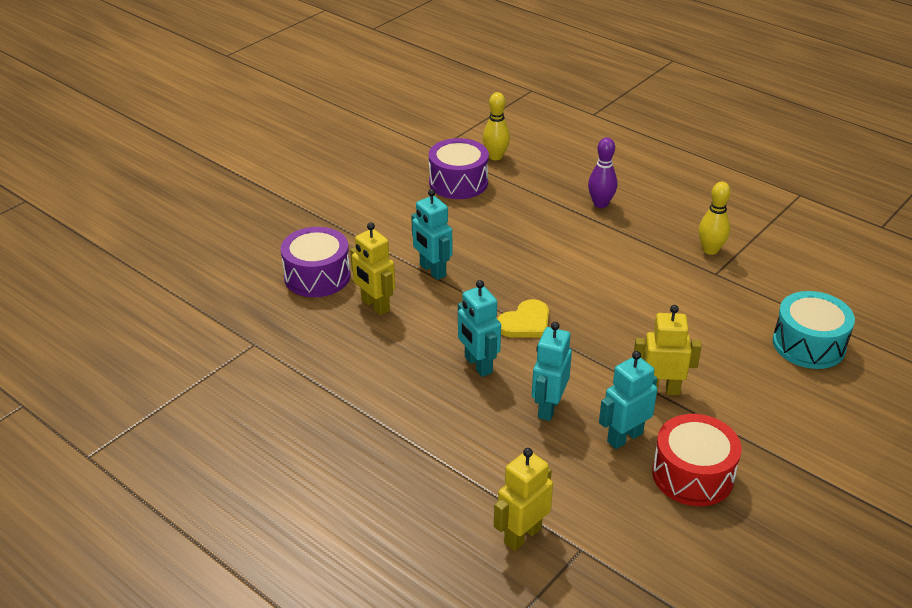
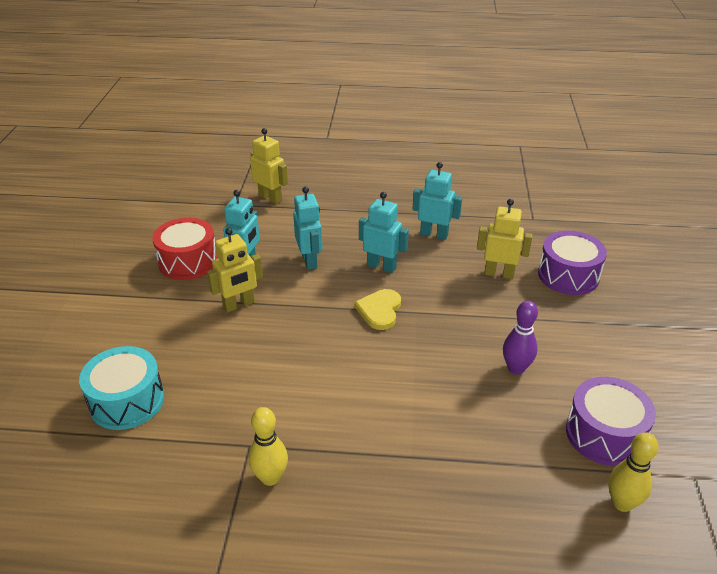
camera: 145 degrees right, 0 degrees up
(432, 270) = (497, 320): turquoise robot -> turquoise robot (434, 234)
(522, 535) = (270, 198): yellow robot -> yellow robot turned 60 degrees counterclockwise
(600, 204) = (435, 487): purple bowling pin -> purple bowling pin (516, 368)

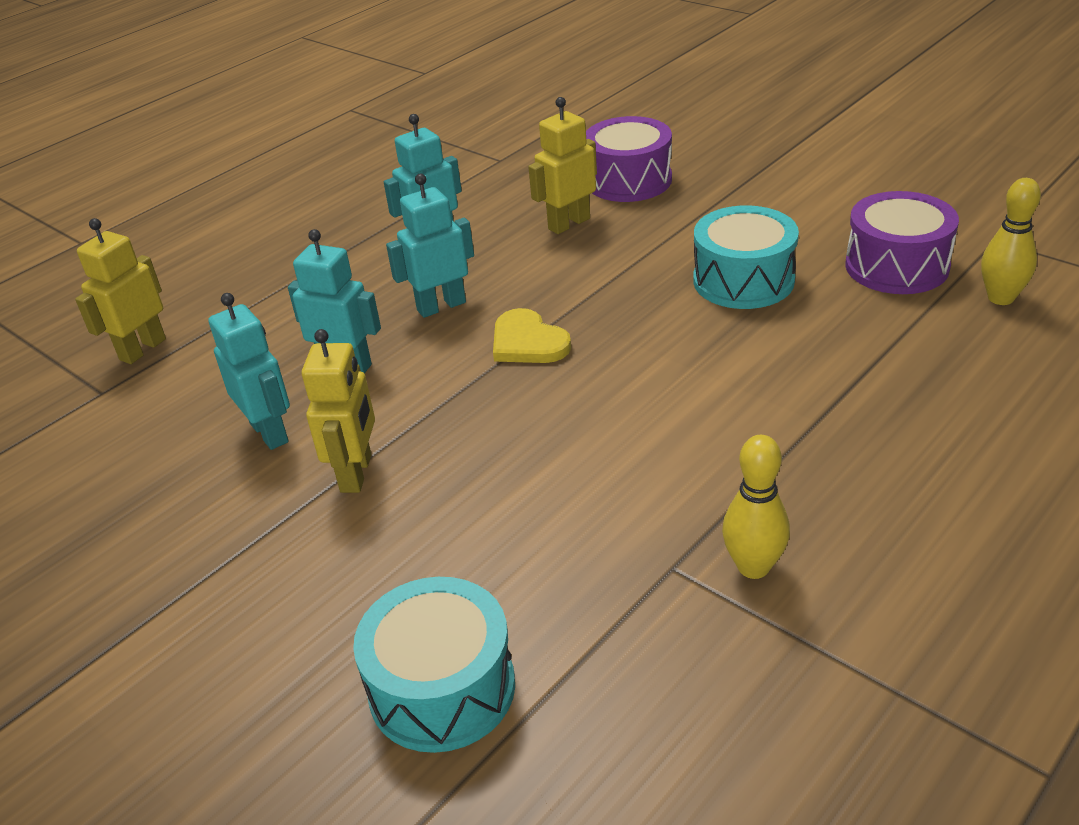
camera: 50 degrees left, 0 degrees up
(188, 261) = (175, 496): red drum -> none
(270, 198) = (142, 349): yellow robot -> yellow robot turned 45 degrees counterclockwise
(516, 368) = (743, 280): purple bowling pin -> turquoise drum

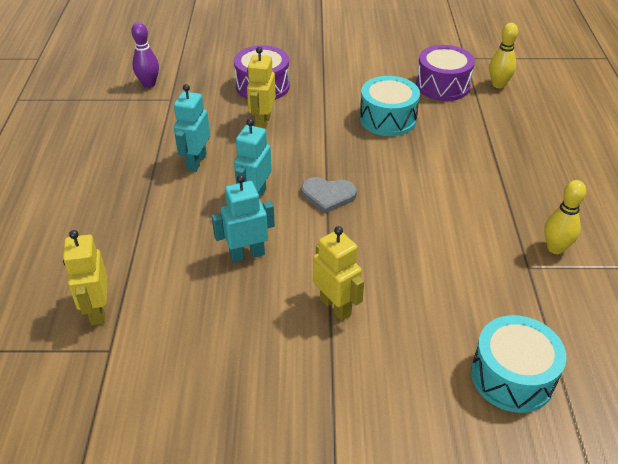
camera: 45 degrees left, 5 degrees up
(269, 432) = (256, 313): turquoise robot -> none
(499, 135) = (149, 84): none -> purple bowling pin
(528, 342) = (328, 195): yellow heart -> grey heart

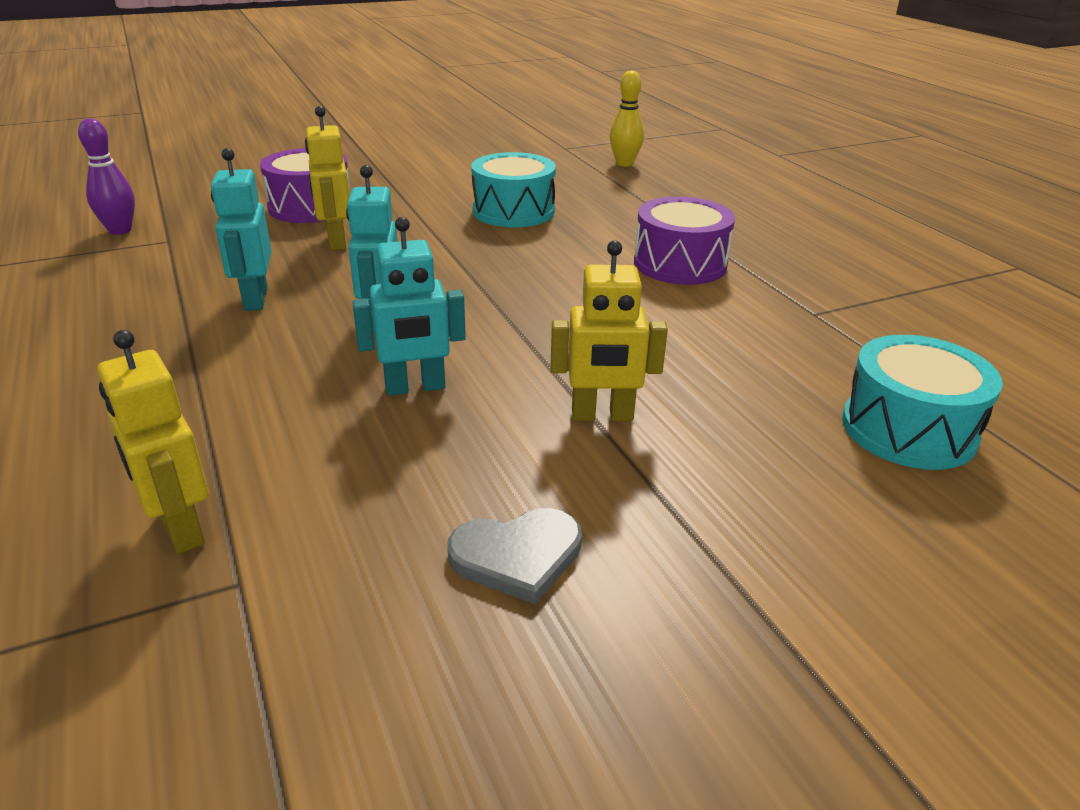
camera: 25 degrees left, 10 degrees down
(247, 255) = (415, 387): turquoise robot -> turquoise robot turned 150 degrees counterclockwise
(328, 195) = (491, 297): grey heart -> grey heart (517, 556)
(335, 307) = (602, 415): yellow robot -> yellow robot turned 150 degrees clockwise
(442, 85) = (558, 173): purple drum -> purple drum (680, 264)
(555, 248) = (828, 289): yellow bowling pin -> none

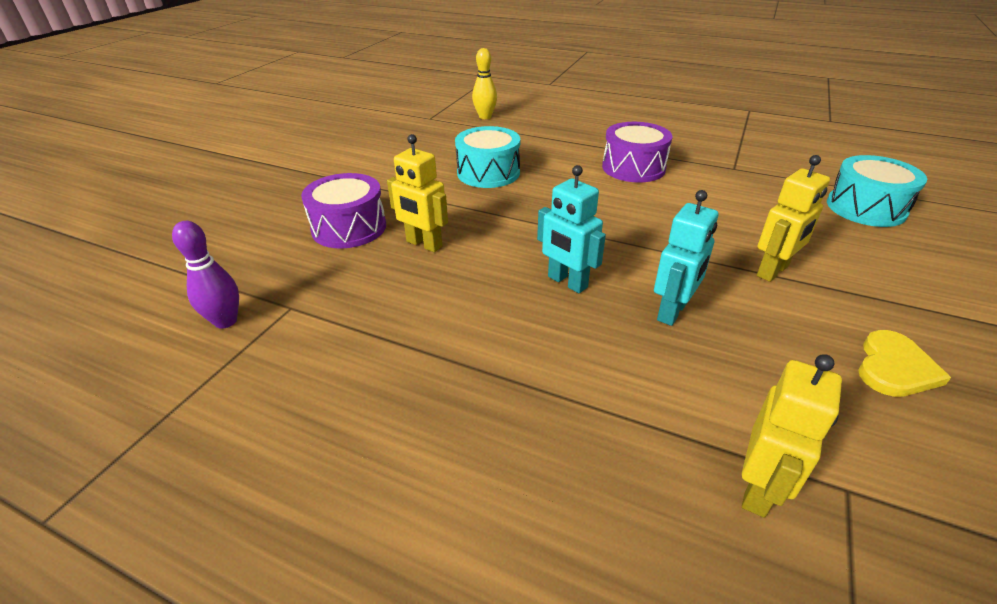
camera: 40 degrees left, 5 degrees up
(180, 529) = (759, 489): yellow robot -> yellow robot turned 75 degrees counterclockwise
(255, 299) = (461, 314): turquoise robot -> none
(517, 556) = (894, 367): grey heart -> yellow heart

